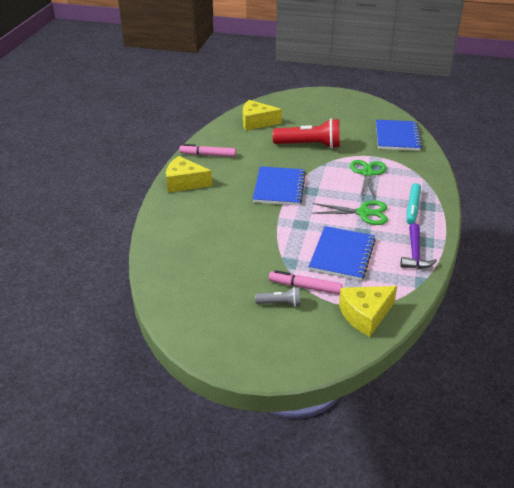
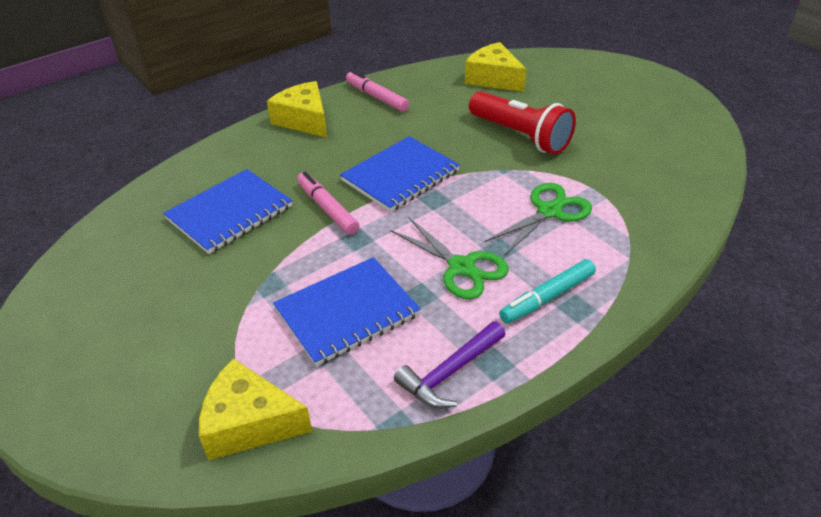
camera: 40 degrees right, 5 degrees up
(280, 303) = (180, 333): grey flashlight -> none
(305, 287) = (238, 330): pink marker -> pink marker (327, 209)
(397, 137) = (673, 176): blue notebook -> blue notebook (230, 213)

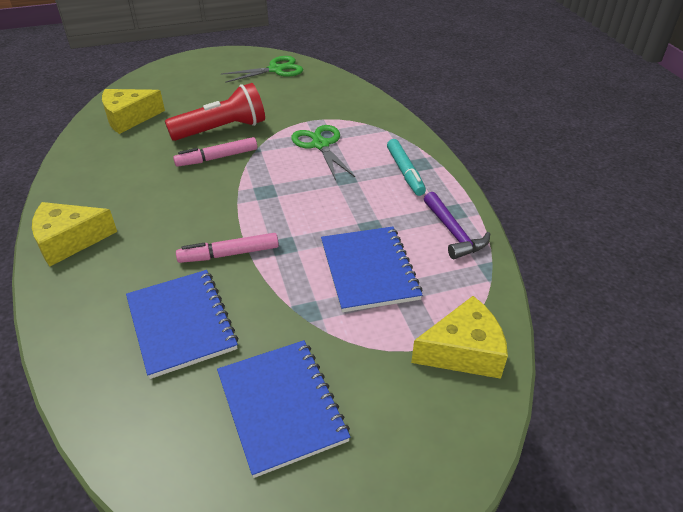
camera: 70 degrees left, 0 degrees up
(249, 423) = (463, 351): yellow cheese -> yellow cheese turned 135 degrees counterclockwise
(377, 97) = (83, 185): pink marker -> pink marker (217, 158)
(400, 176) = (219, 201): blue notebook -> blue notebook (281, 407)
(461, 267) = (353, 200): green scissors -> green scissors (276, 69)

